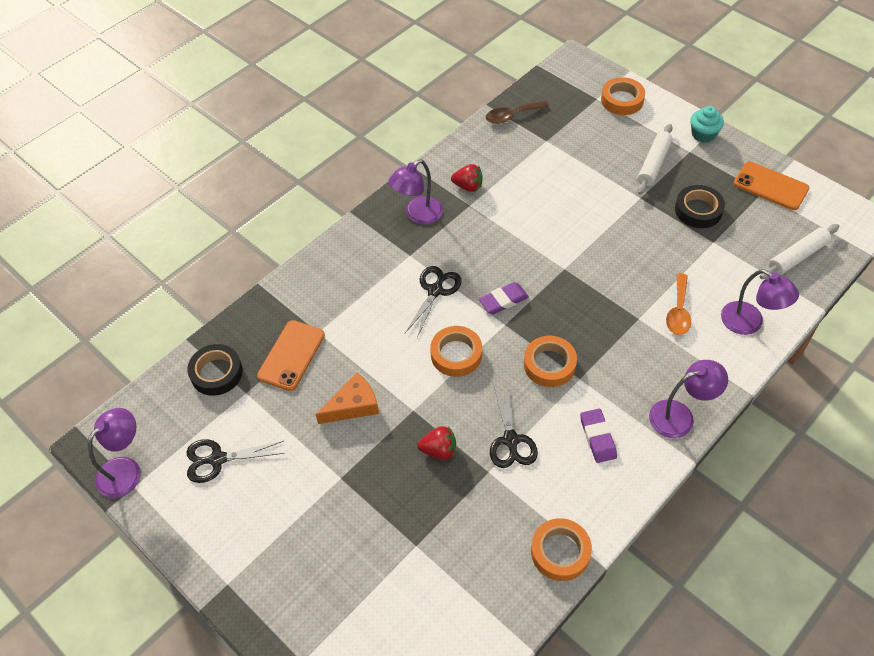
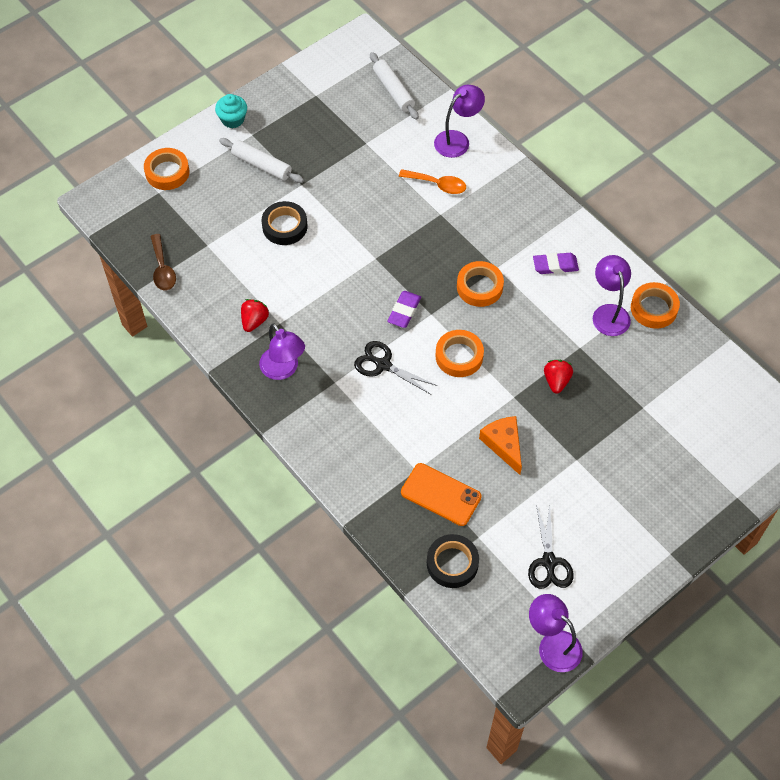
camera: 85 degrees left, 5 degrees up
(503, 300) = (404, 311): purple eraser -> purple eraser turned 45 degrees clockwise
(510, 440) = (551, 327): black scissors -> none
(680, 416) = (541, 206): purple lamp -> purple lamp (608, 313)
(698, 210) = (327, 145): black tape -> black tape (285, 226)
(770, 186) = (310, 87): orange phone -> none

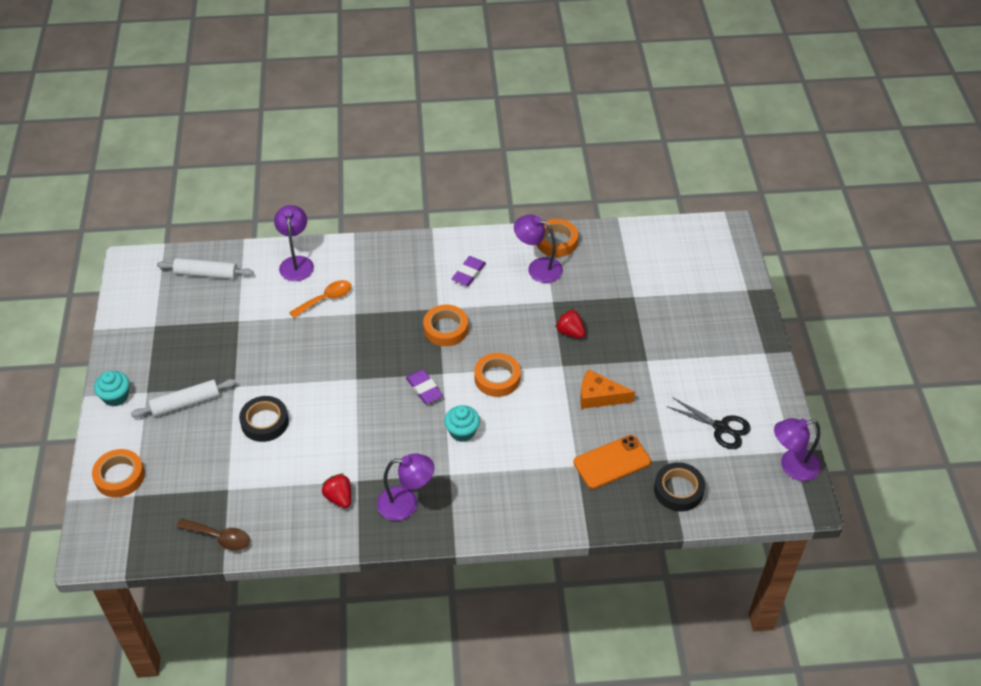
camera: 55 degrees left, 10 degrees down
(383, 365) = (462, 431): black scissors -> turquoise cupcake

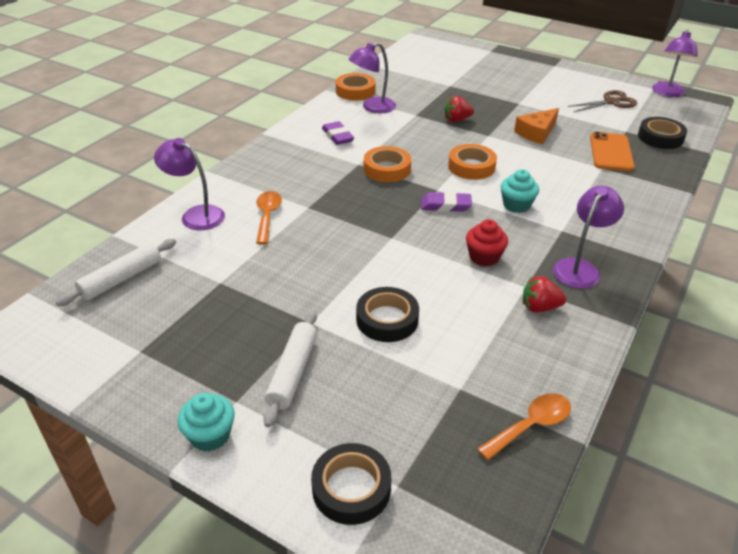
camera: 55 degrees left, 10 degrees down
(120, 476) = (351, 488): orange tape -> black tape
(220, 537) = (531, 425): brown spoon -> orange spoon
(374, 442) = (484, 257): none -> red cupcake
(721, 428) = (611, 102): black scissors -> brown scissors

